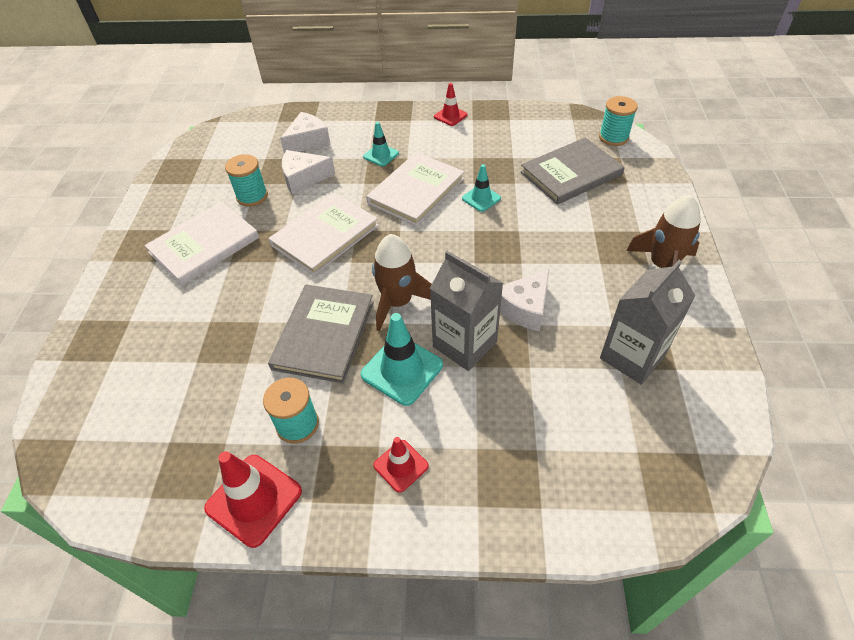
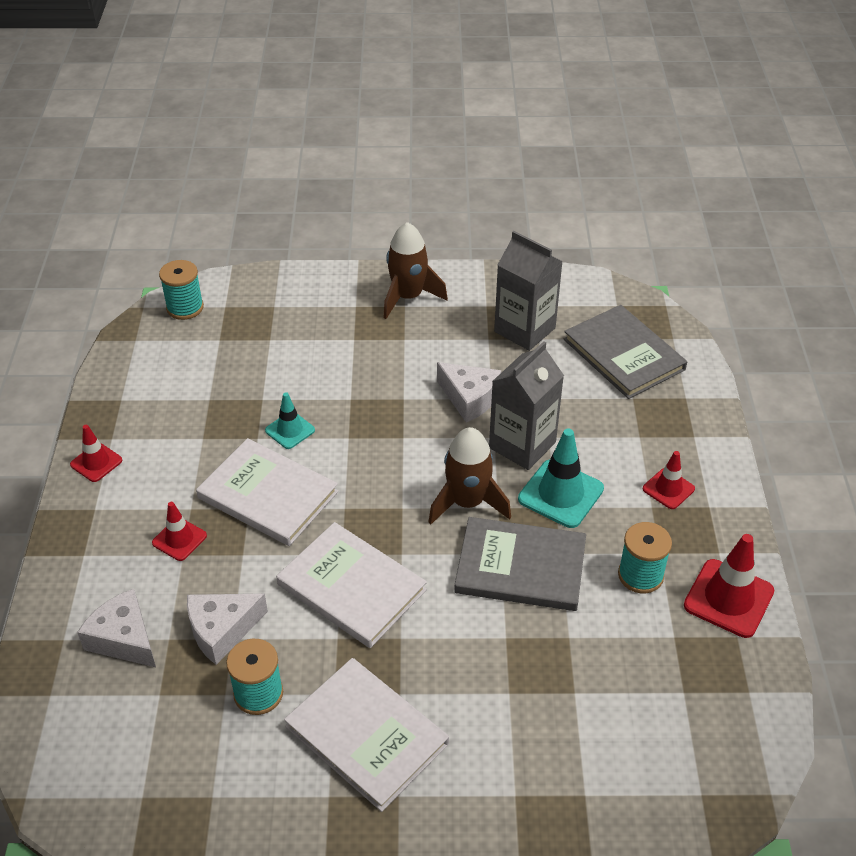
camera: 95 degrees left, 5 degrees down
(304, 178) = (222, 630): white cheese -> white cheese turned 75 degrees clockwise
(381, 155) = (179, 539): turquoise traffic cone -> red traffic cone
(571, 173) = (251, 349): grey book -> grey book (623, 354)

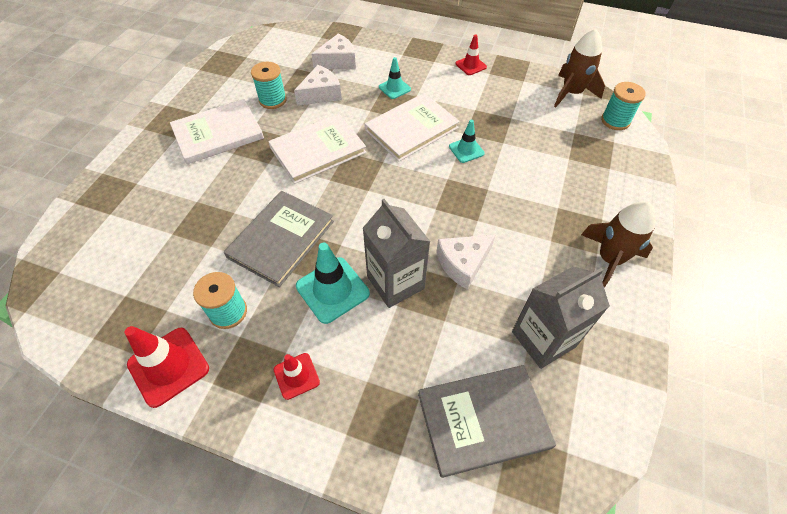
camera: 110 degrees right, 10 degrees up
(179, 539) = (394, 88): red traffic cone -> turquoise traffic cone
(222, 630) = (321, 94): white cheese -> white cheese turned 60 degrees clockwise
(467, 502) = (354, 227): brown rocket -> brown rocket (571, 93)

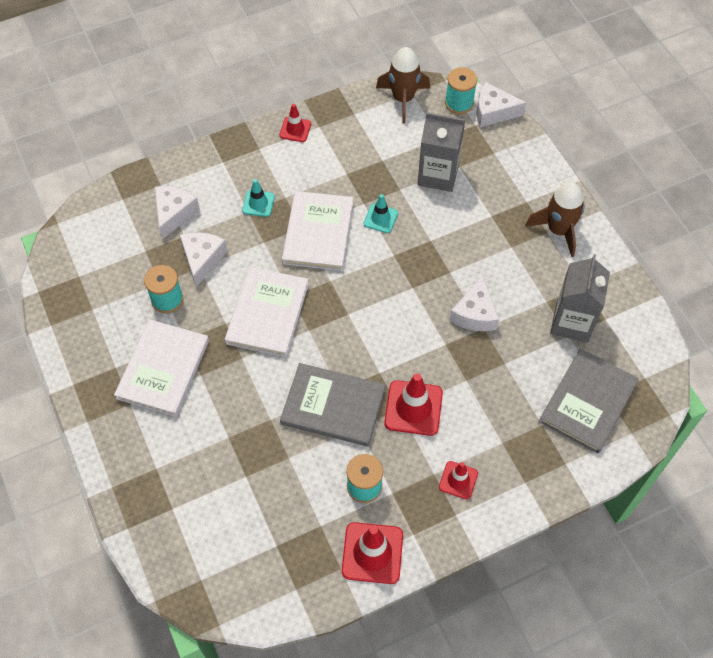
camera: 45 degrees left, 5 degrees up
(281, 239) = (333, 406): grey book -> grey book turned 60 degrees counterclockwise
(332, 290) = (413, 408): turquoise traffic cone -> red traffic cone
(395, 282) = (447, 365): grey carton -> grey carton (438, 175)
(639, 143) = (493, 112): none -> white cheese

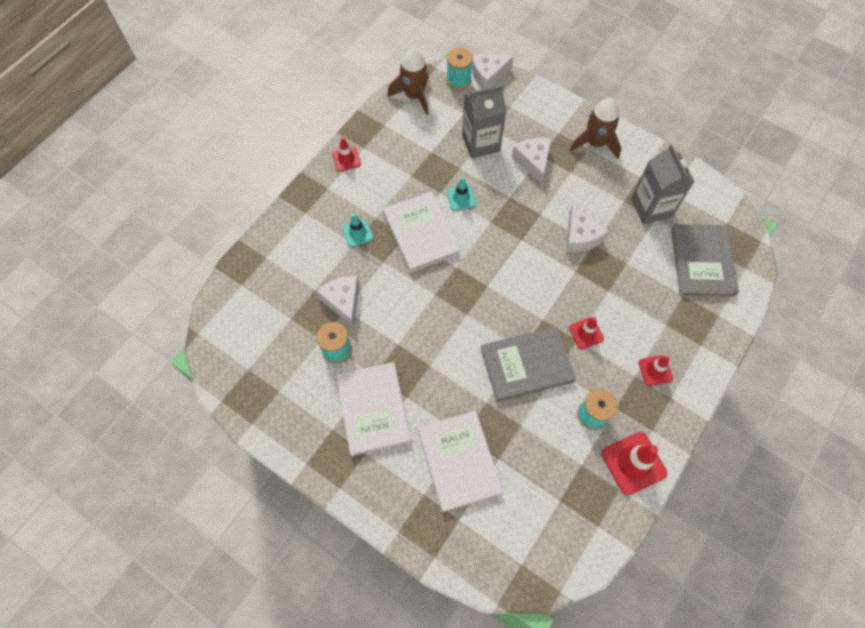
camera: 30 degrees left, 5 degrees up
(174, 214) = (294, 275): white cheese -> white cheese (533, 161)
(267, 313) = (425, 318): white book -> white book (459, 461)
(413, 408) = (586, 333): red traffic cone -> red traffic cone, size x0.59

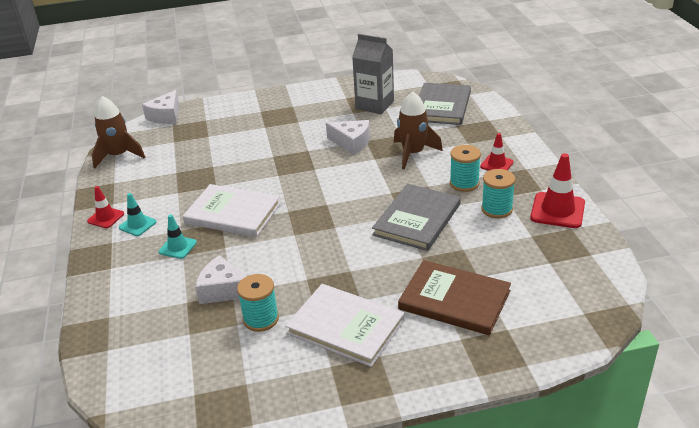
camera: 45 degrees left, 30 degrees down
(458, 80) = (145, 130): turquoise spool -> turquoise spool (464, 183)
(459, 461) = (454, 300): white book -> brown book
(461, 198) = (237, 178): turquoise traffic cone -> turquoise traffic cone (137, 225)
(481, 143) = (210, 146): grey carton -> none
(533, 161) = (263, 132): white cheese -> none
(586, 333) = (429, 179): red traffic cone -> none
(595, 143) = (293, 101): brown rocket -> brown rocket (413, 153)
(702, 261) = (442, 106): grey book -> grey book turned 60 degrees clockwise

